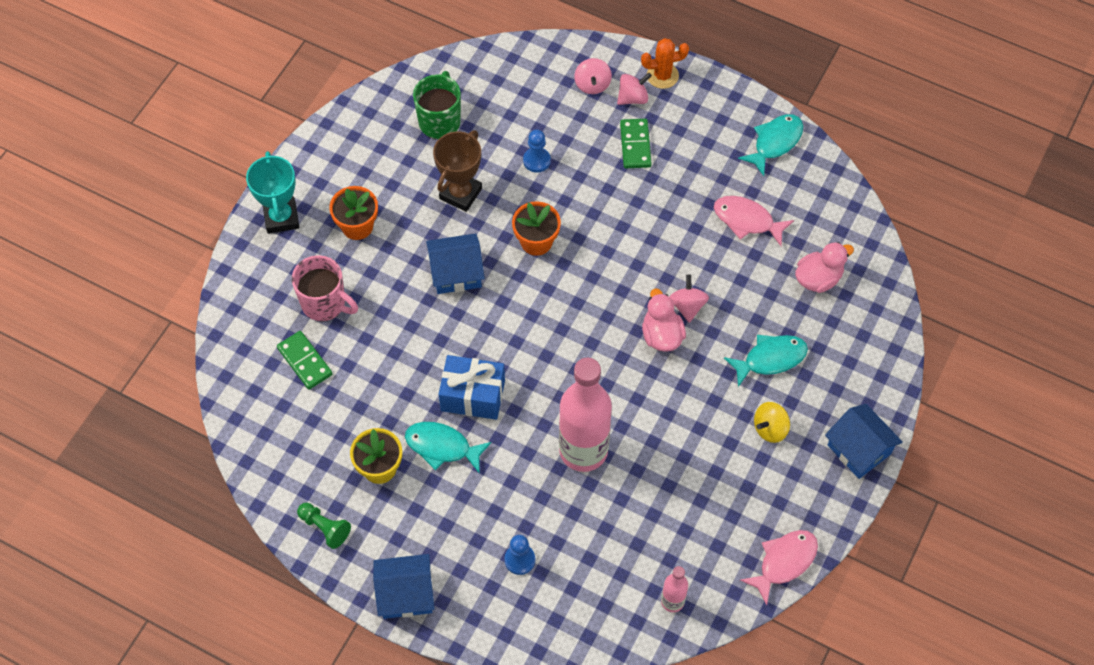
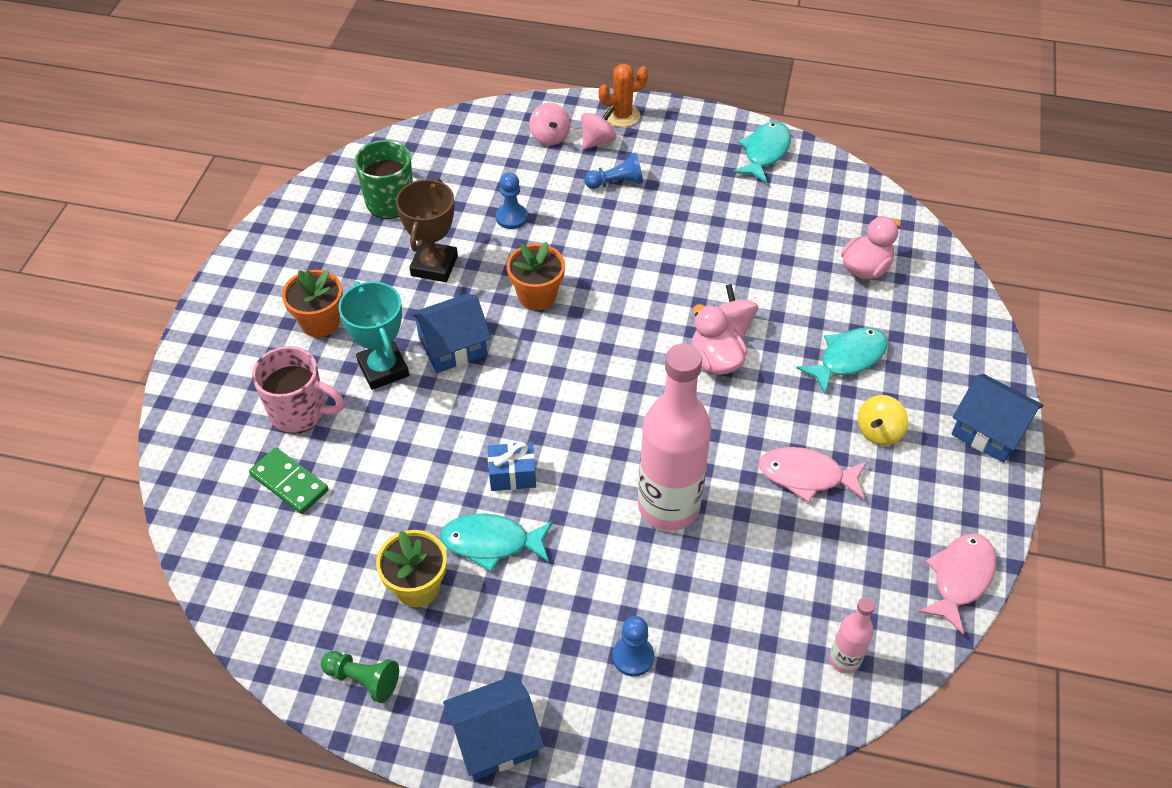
camera: 15 degrees left, 10 degrees down
(281, 217) = (224, 332): turquoise trophy -> turquoise trophy (383, 369)
(473, 395) = (512, 475): blue gift -> blue gift, size x0.61
(635, 145) = (616, 182): green domino -> blue pawn
(747, 220) = (765, 229): pink fish -> pink fish (806, 476)

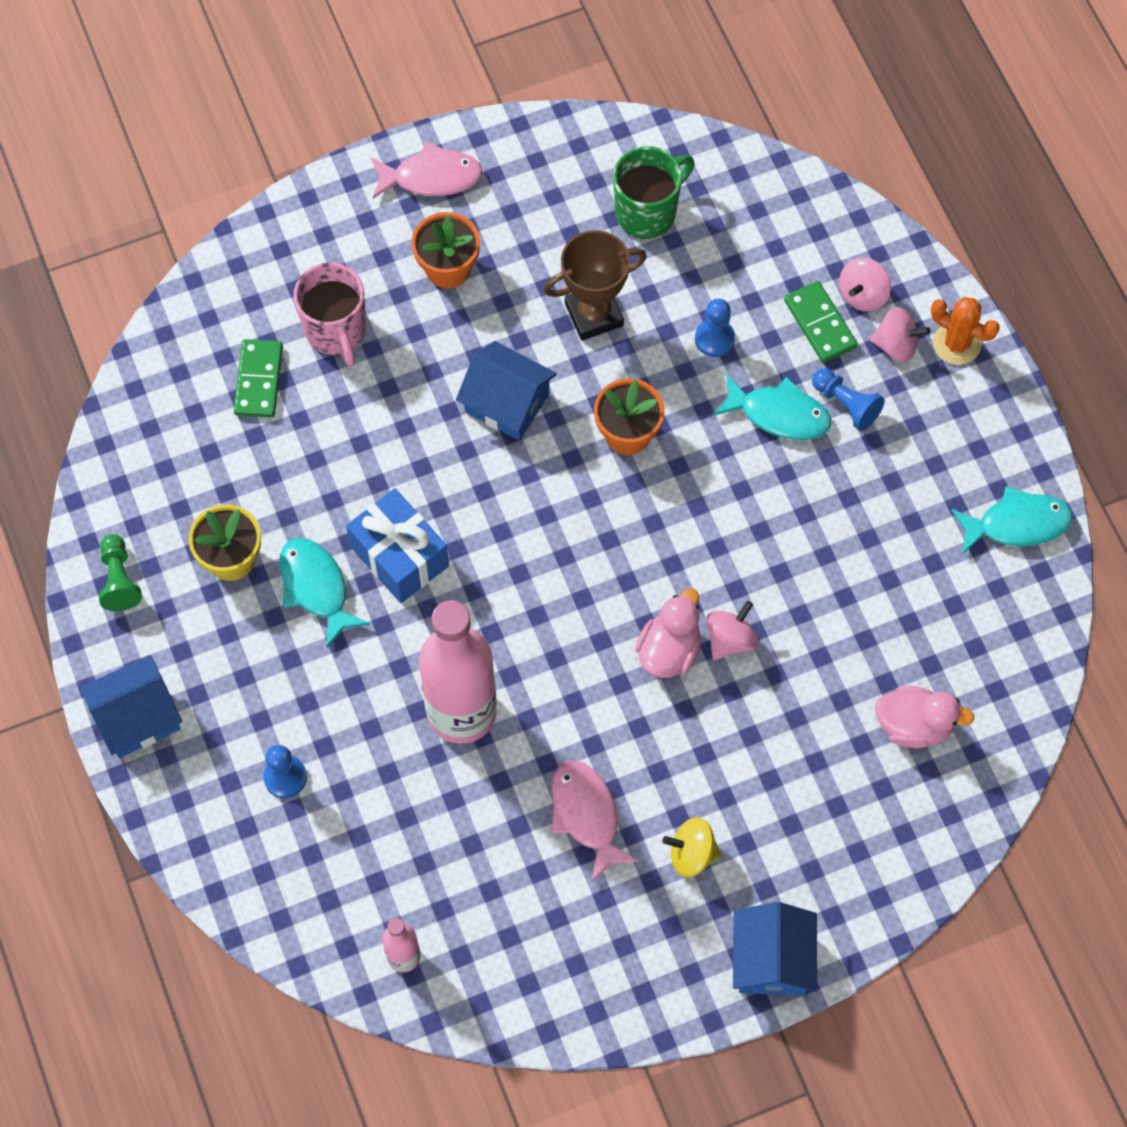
camera: 55 degrees right, 15 degrees up
(383, 369) = (435, 363): turquoise trophy -> none
(495, 739) = (137, 717): blue house -> blue house turned 60 degrees counterclockwise
(512, 475) = (399, 556): blue gift -> blue gift, size x1.63
(550, 165) = (819, 324): none -> green domino
(848, 359) = (768, 775): turquoise fish -> turquoise fish (779, 414)
(960, 578) = (565, 1015): pink fish -> pink fish (431, 177)

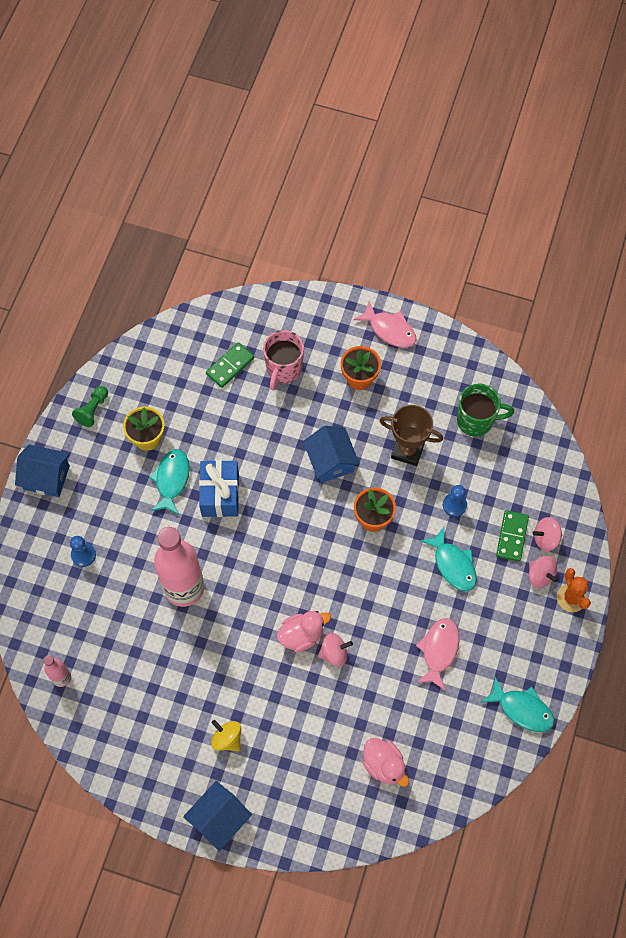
camera: 40 degrees right, 0 degrees up
(586, 815) = (196, 681): pink fish -> pink fish (439, 650)
(846, 404) = (490, 585): blue pawn -> none

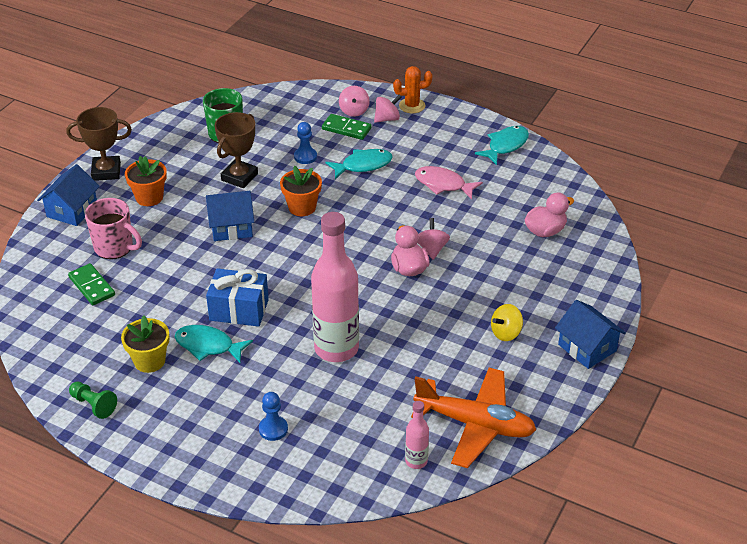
camera: 80 degrees left, 25 degrees down
(46, 477) = (163, 455): blue house -> blue house (72, 210)
(109, 722) = (475, 424): none -> orange plane
(389, 330) = (106, 171): pink fish -> brown trophy

